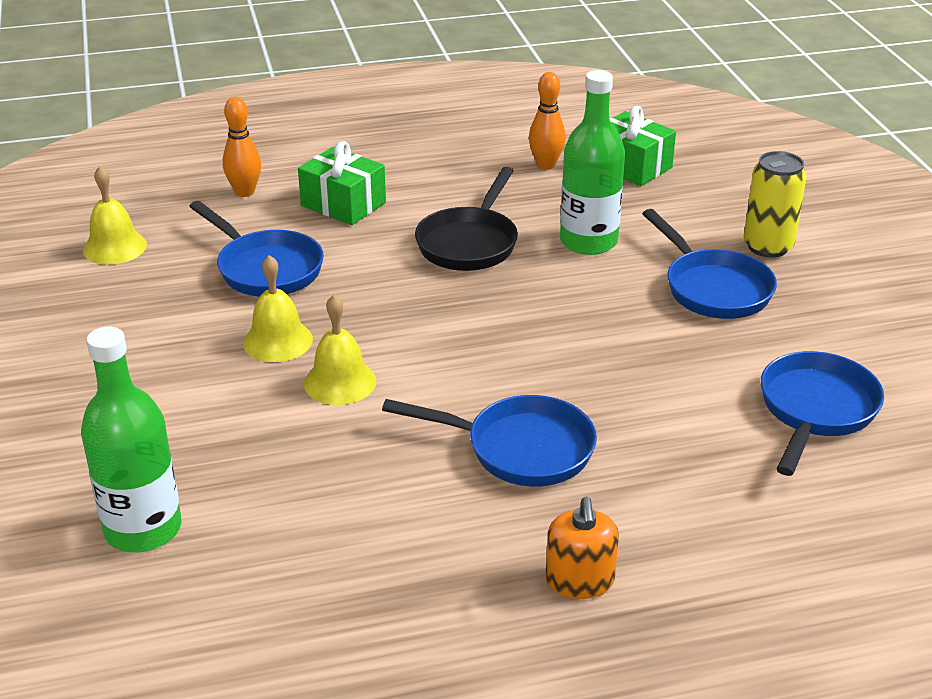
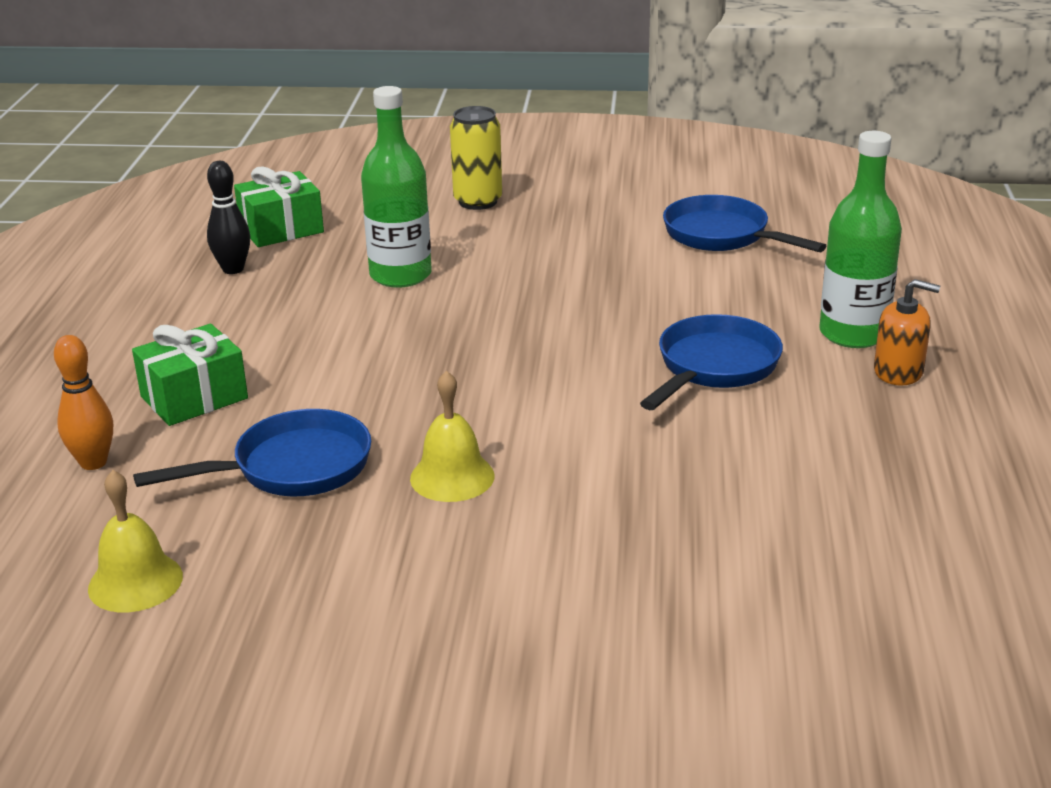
camera: 70 degrees left, 5 degrees down
(143, 529) = (753, 603): green bottle -> green bottle (853, 334)
(340, 382) = (555, 447): yellow bell -> none
(469, 243) = (349, 335): black pan -> none
(546, 165) = (233, 269): orange bowling pin -> black bowling pin
(713, 288) = (524, 237): blue pan -> none

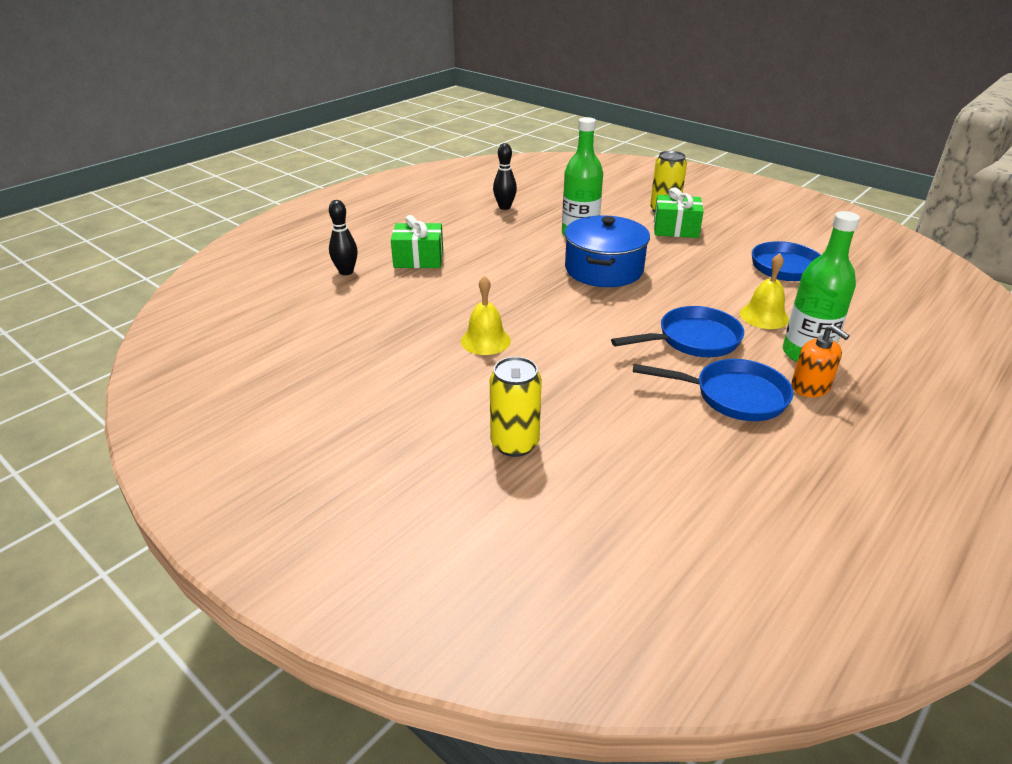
camera: 35 degrees right, 5 degrees up
(93, 462) = (346, 272): orange bowling pin -> black bowling pin
(135, 582) = (300, 329): yellow bell -> yellow bell (764, 316)
(281, 229) = (549, 195): green gift -> green gift (675, 229)
(292, 468) = (420, 306): blue pan -> blue pan (733, 396)
(494, 314) = (604, 269): none -> blue pot
(658, 593) = (515, 444): none -> yellow can

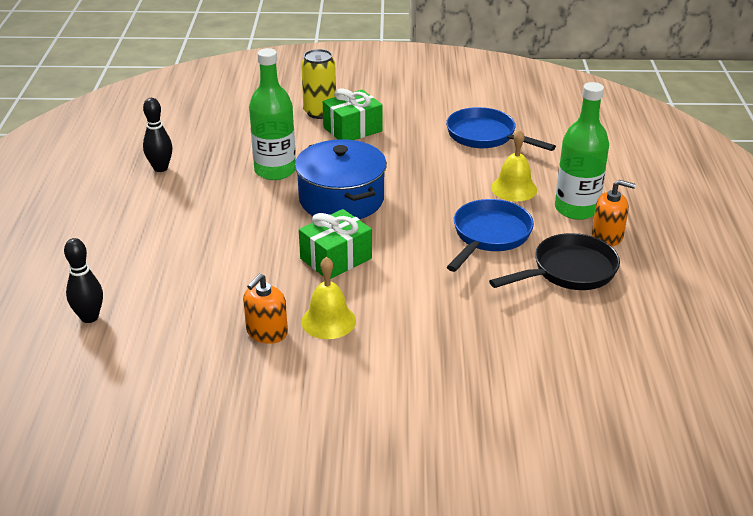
camera: 40 degrees left, 0 degrees up
(418, 259) = (149, 267): green gift -> green gift (336, 258)
(435, 328) = (267, 332): none -> orange soap dispenser
(515, 444) = (469, 399): yellow can -> none
(733, 396) = (569, 271): blue pan -> black pan

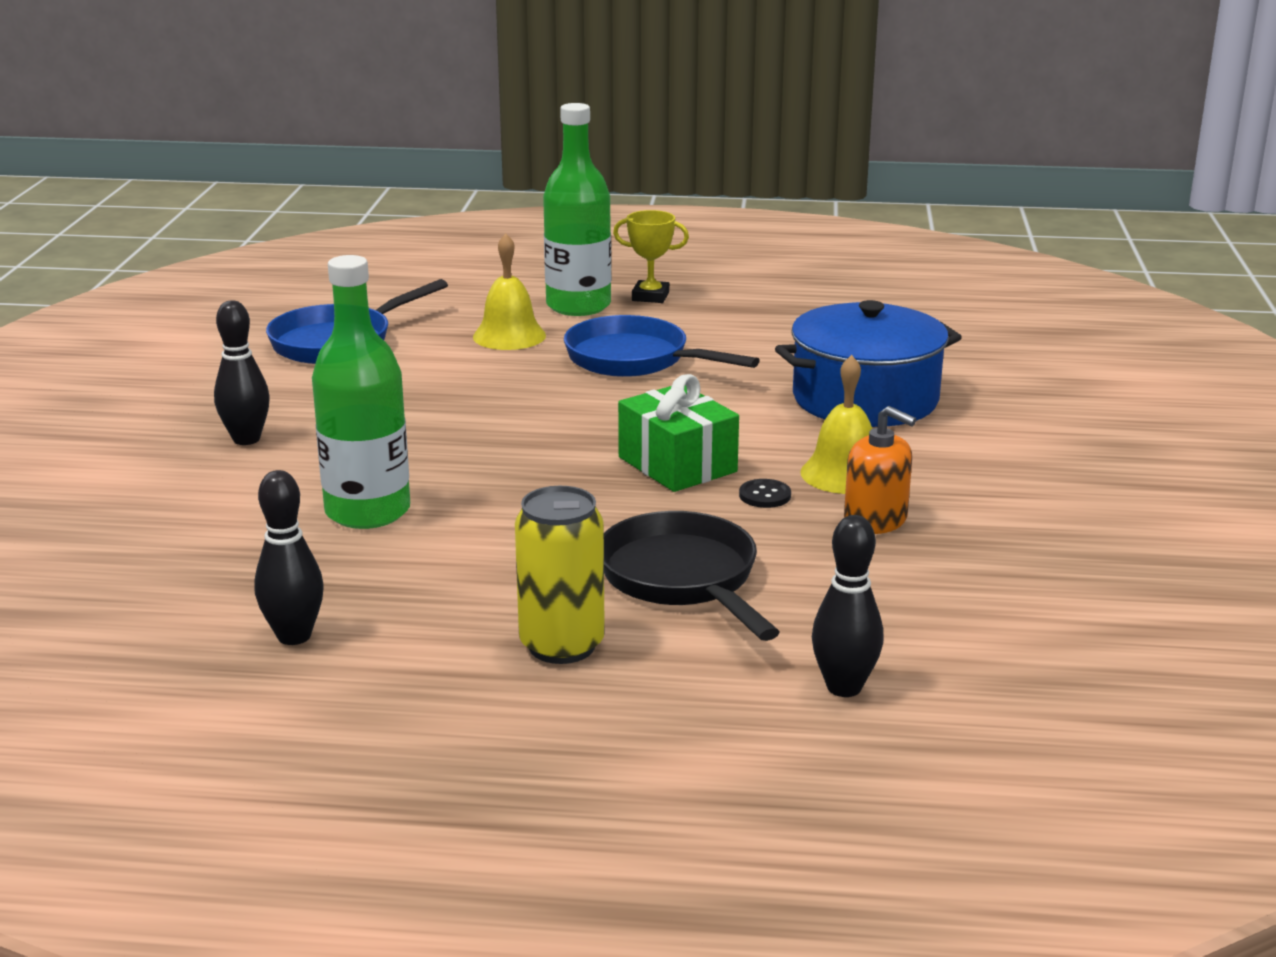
camera: 85 degrees left, 10 degrees down
(297, 290) = (765, 495): none -> black button
(320, 112) = (154, 467): yellow can -> yellow can (562, 645)
(341, 199) = (496, 455): blue pot -> blue pot (865, 399)
(352, 129) = (246, 439): green gift -> black bowling pin
(569, 271) = (728, 323): black pan -> black pan (683, 579)
(607, 236) = (650, 296): orange soap dispenser -> yellow trophy

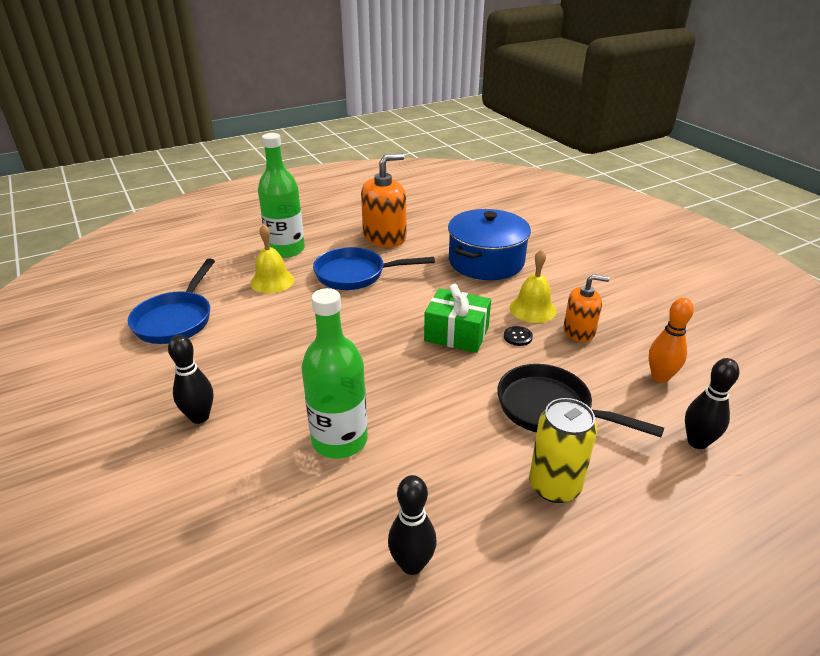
camera: 35 degrees left, 10 degrees up
(650, 296) = (315, 232): yellow trophy -> none
(747, 328) = (384, 237): none -> orange soap dispenser
(916, 608) = (660, 377): none -> orange bowling pin

